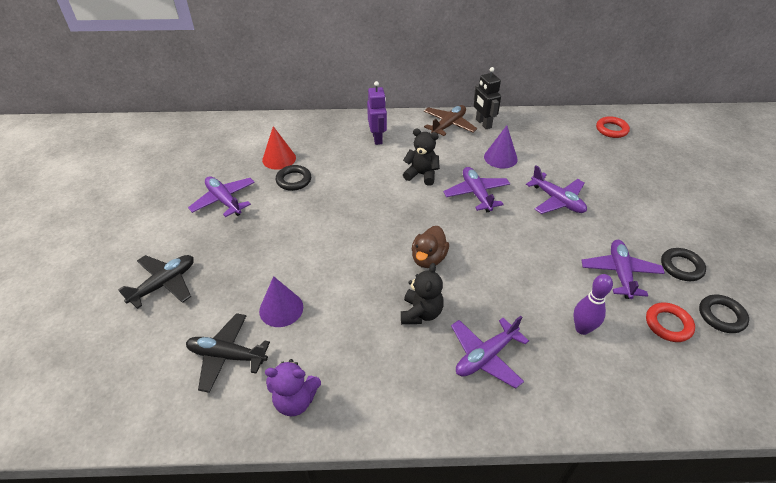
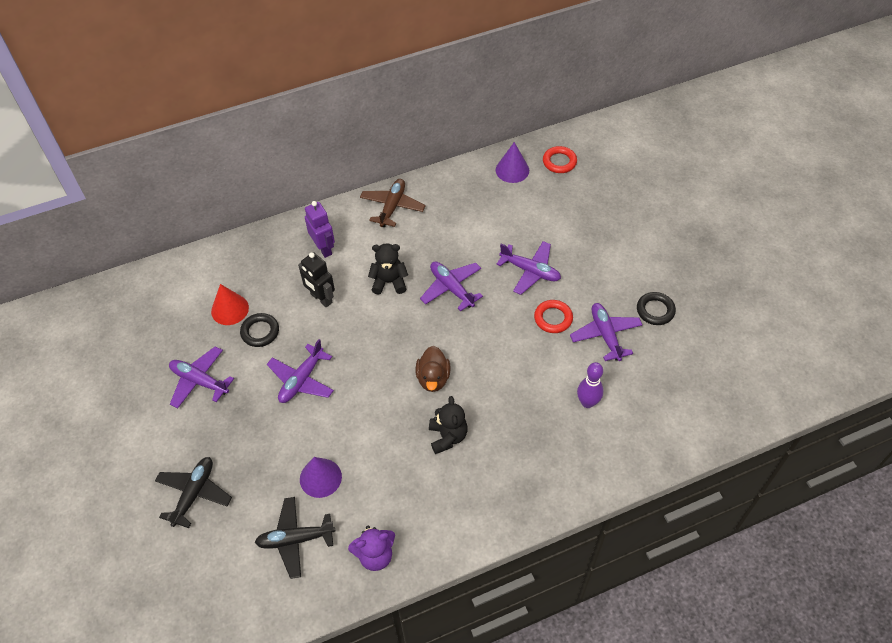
camera: 20 degrees left, 10 degrees up
(483, 123) = (427, 193): black robot -> black robot (321, 298)
(486, 356) = (516, 457): purple plane -> purple plane (301, 380)
(500, 158) = (460, 234): purple cone -> purple cone (512, 170)
(668, 324) = (655, 373): red ring -> red ring (553, 318)
(721, 316) = (695, 350): black ring -> none

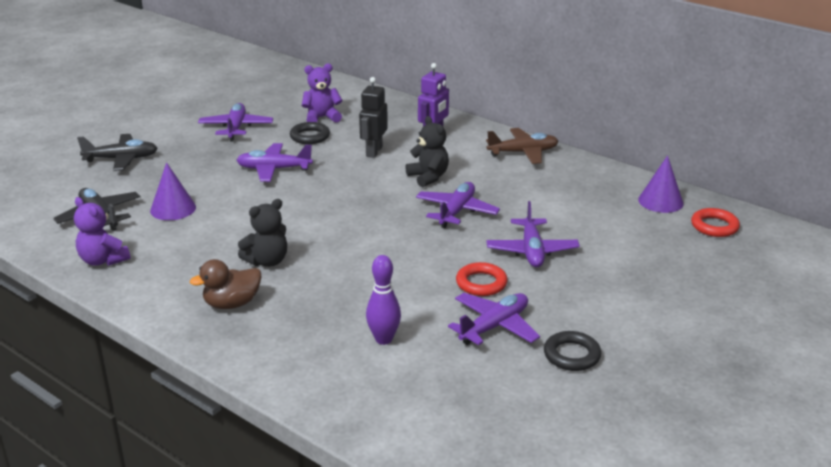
camera: 60 degrees right, 25 degrees down
(230, 309) = (322, 118): red cone -> purple teddy bear
(433, 378) = (332, 233): brown duck -> brown duck (232, 304)

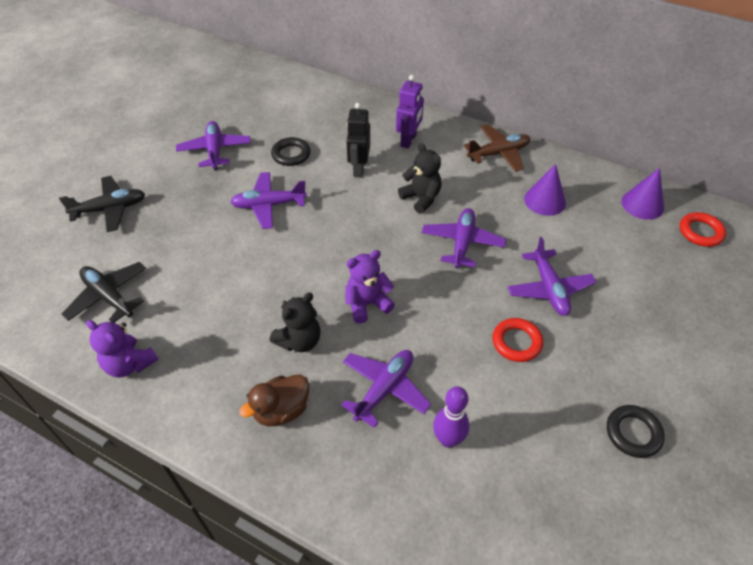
camera: 10 degrees left, 20 degrees up
(173, 209) = (182, 276): purple cone -> purple cone (545, 200)
(322, 118) = (295, 127): purple teddy bear -> purple teddy bear (367, 304)
(494, 326) = (548, 403): purple plane -> purple plane (384, 389)

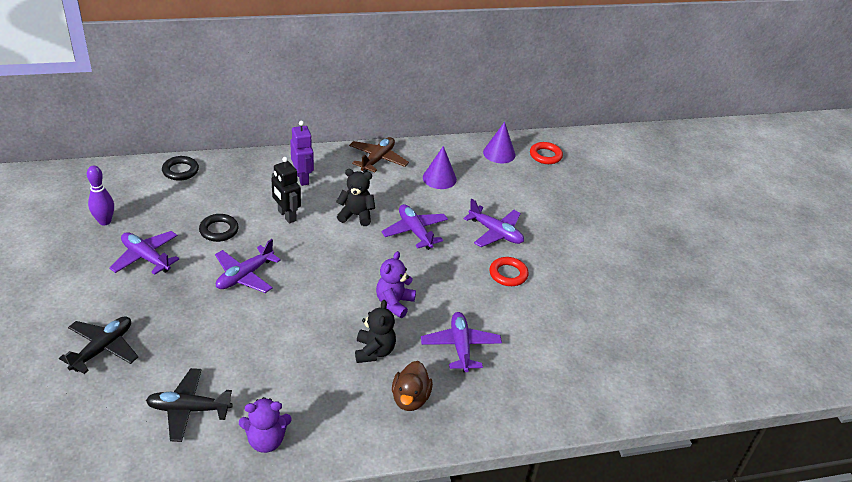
camera: 45 degrees left, 10 degrees down
(448, 439) = (525, 350): purple bowling pin -> purple bowling pin (105, 221)
(633, 433) = (612, 287): black ring -> black ring (180, 171)

